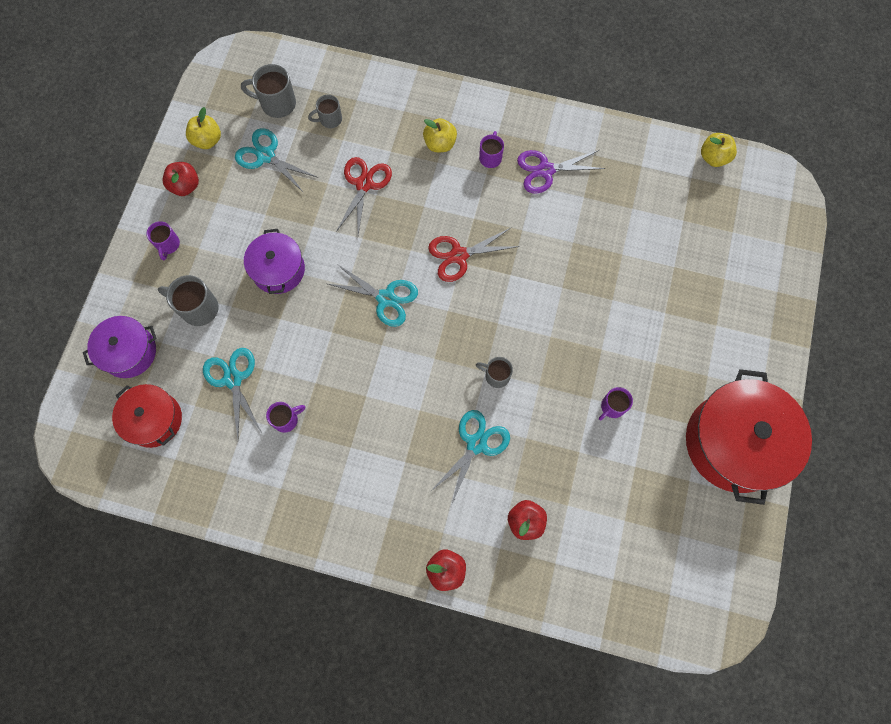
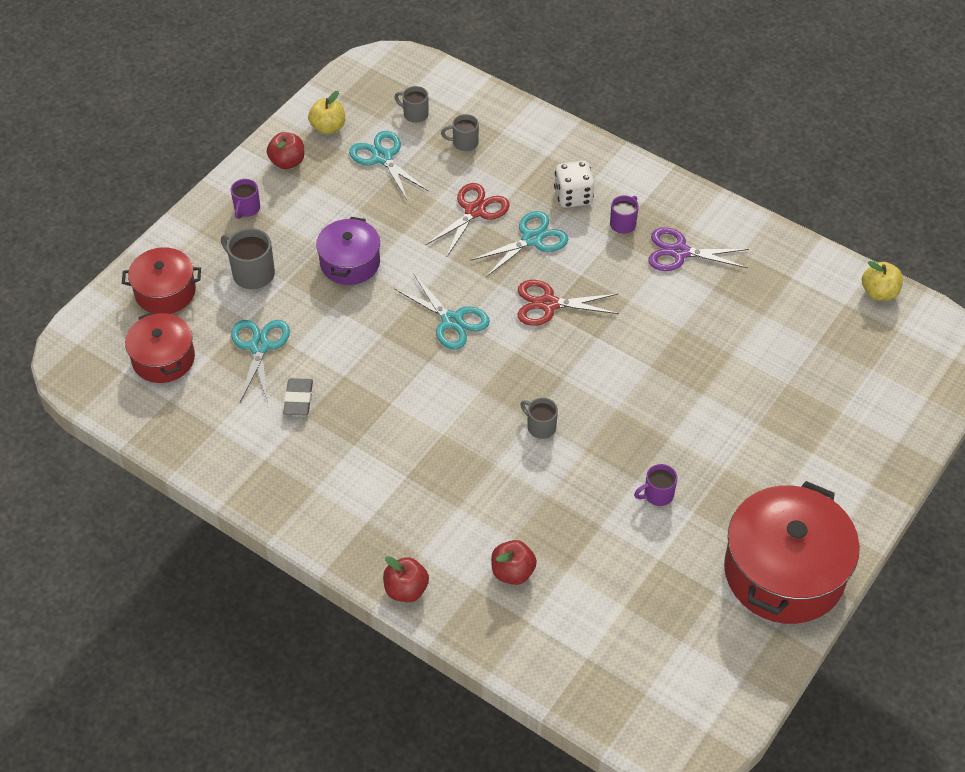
camera: 20 degrees right, 20 degrees down
(129, 352) = (165, 292): purple pot -> red pot
(277, 104) = (414, 114): grey mug -> grey mug, size x0.64
(286, 419) = (298, 399): purple mug -> grey eraser
(440, 144) = (573, 196): yellow apple -> white dice
(476, 444) = (490, 483): turquoise scissors -> turquoise scissors (532, 239)

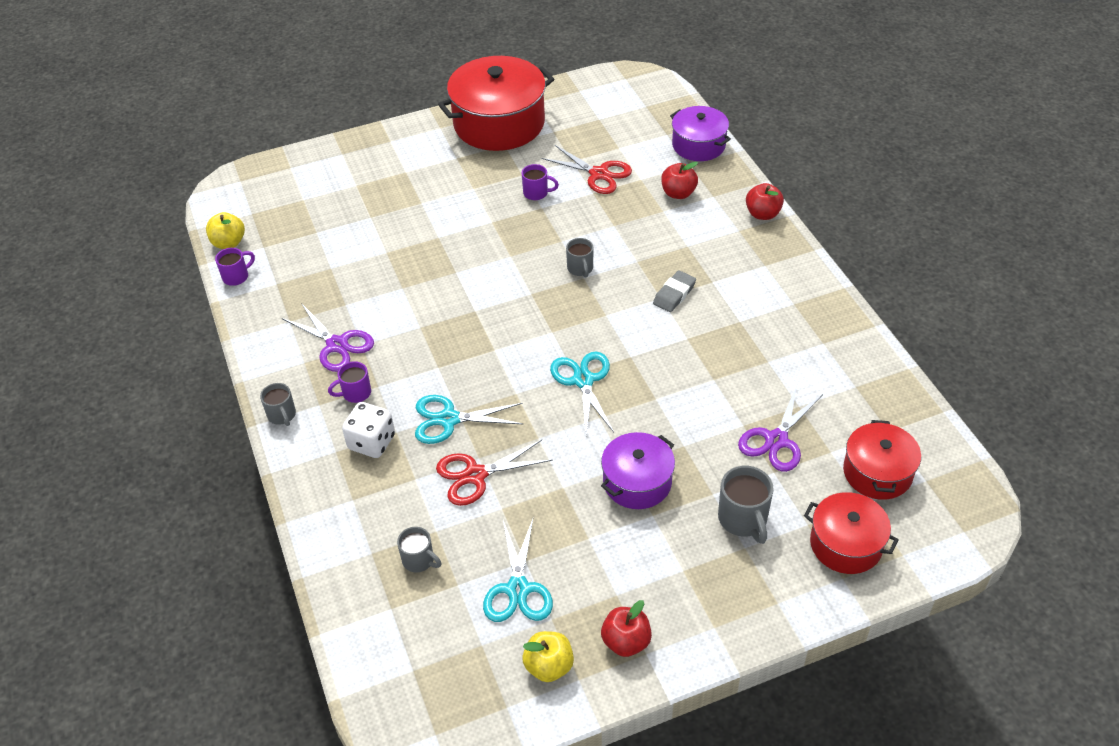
camera: 145 degrees left, 5 degrees down
(246, 209) = (708, 602): purple mug -> purple mug (236, 276)
(259, 347) = (776, 440): turquoise scissors -> purple scissors
(298, 399) = (766, 377): grey eraser -> grey eraser (674, 294)
(414, 114) = (439, 629): grey mug -> grey mug (282, 415)
(539, 659) = (698, 145): none -> purple pot
(548, 304) = (488, 355): red scissors -> red scissors (599, 174)

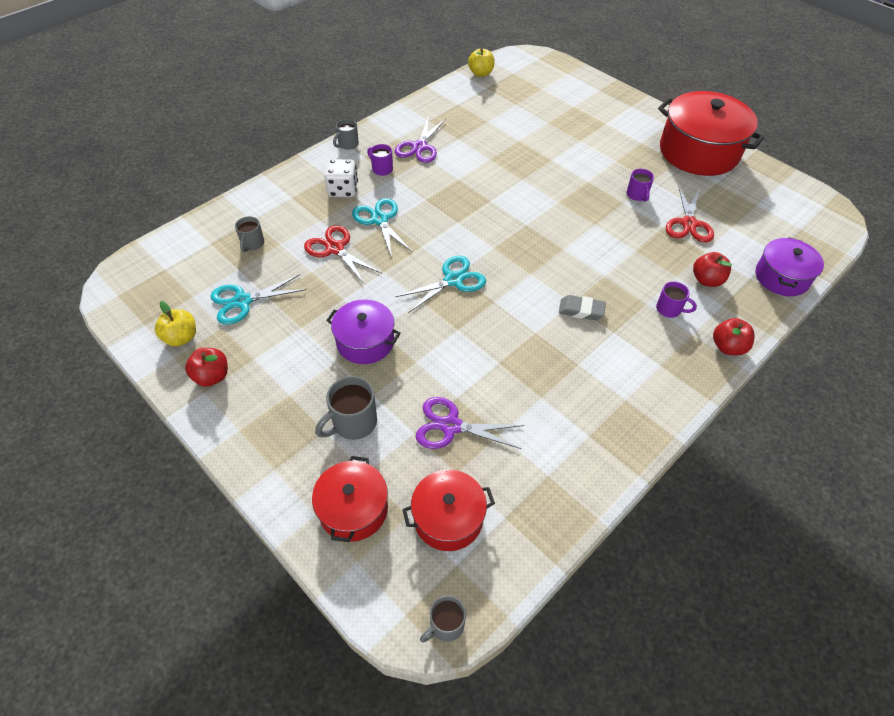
camera: 65 degrees right, 5 degrees up
(236, 276) = (453, 86): purple mug -> purple mug (669, 309)
(580, 269) = (571, 244): grey mug -> grey mug (445, 625)

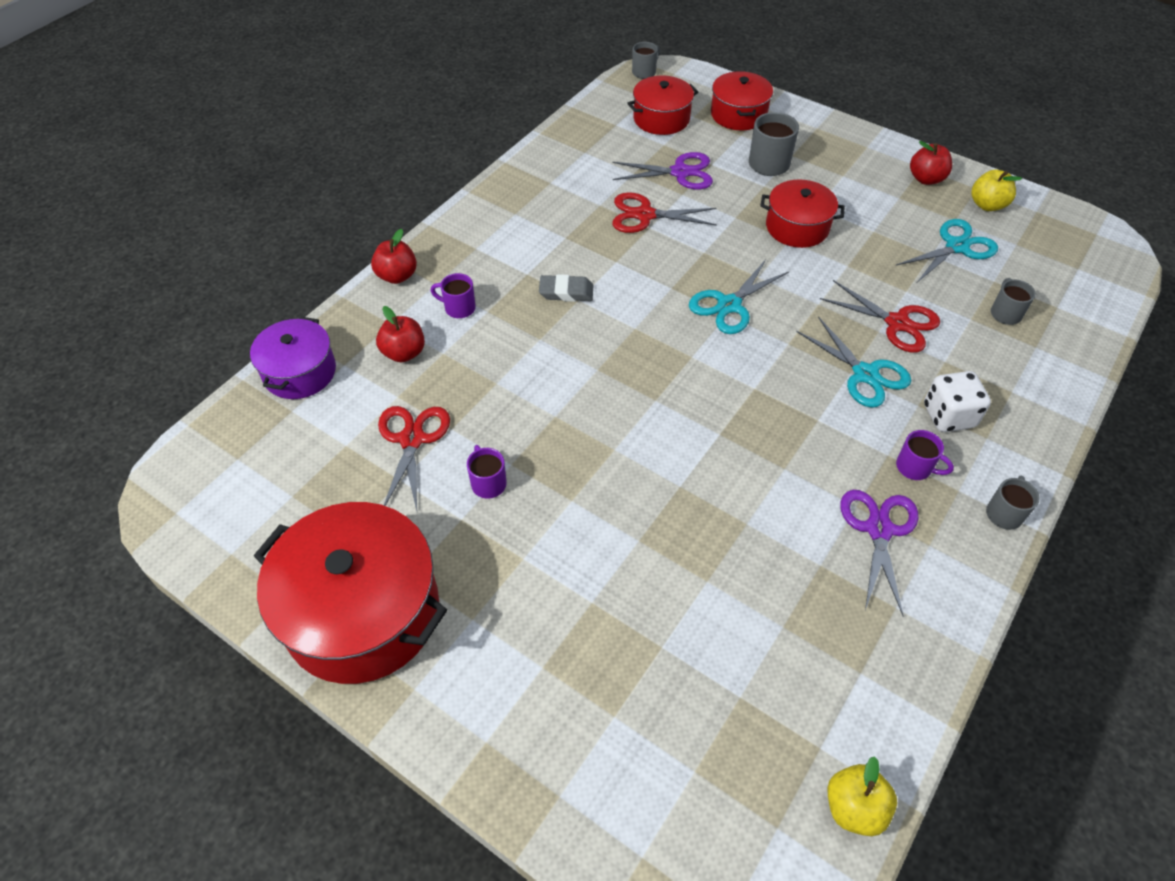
camera: 170 degrees right, 0 degrees up
(365, 341) = (797, 227): purple pot -> red pot
(500, 377) = (645, 215): none -> red scissors

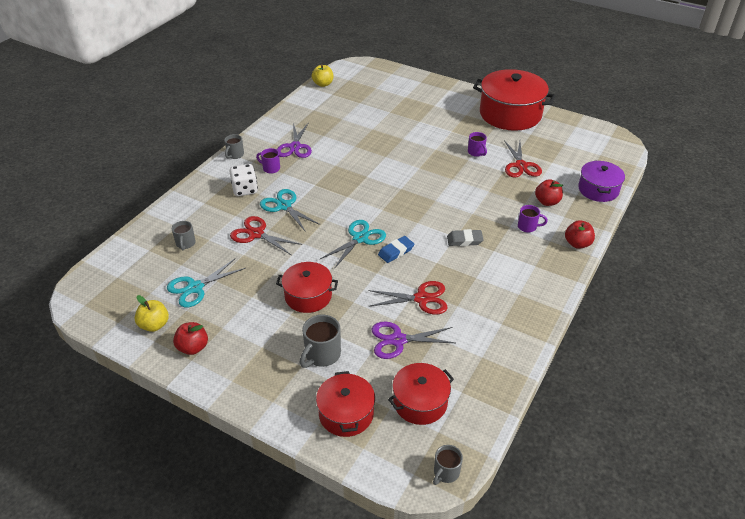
camera: 175 degrees right, 10 degrees down
(674, 280) = (396, 251): none -> blue eraser

